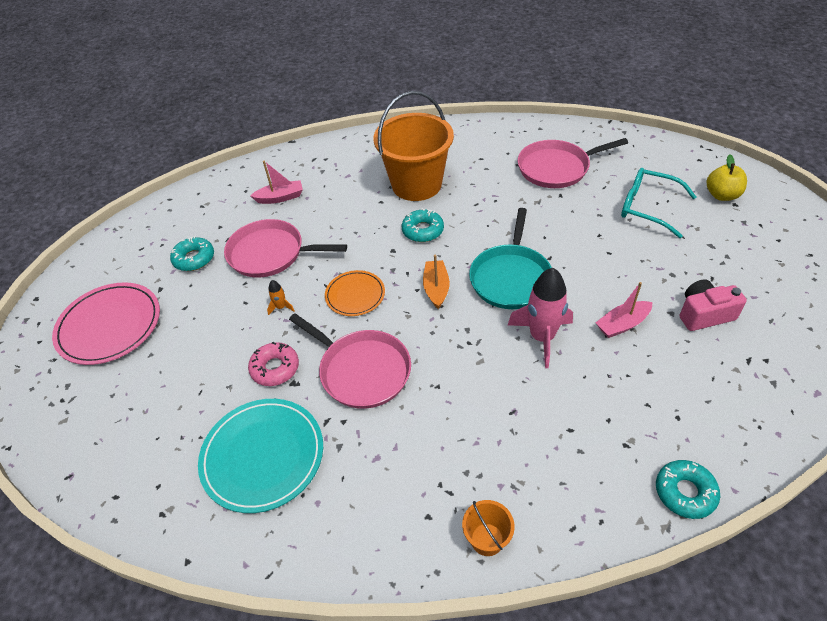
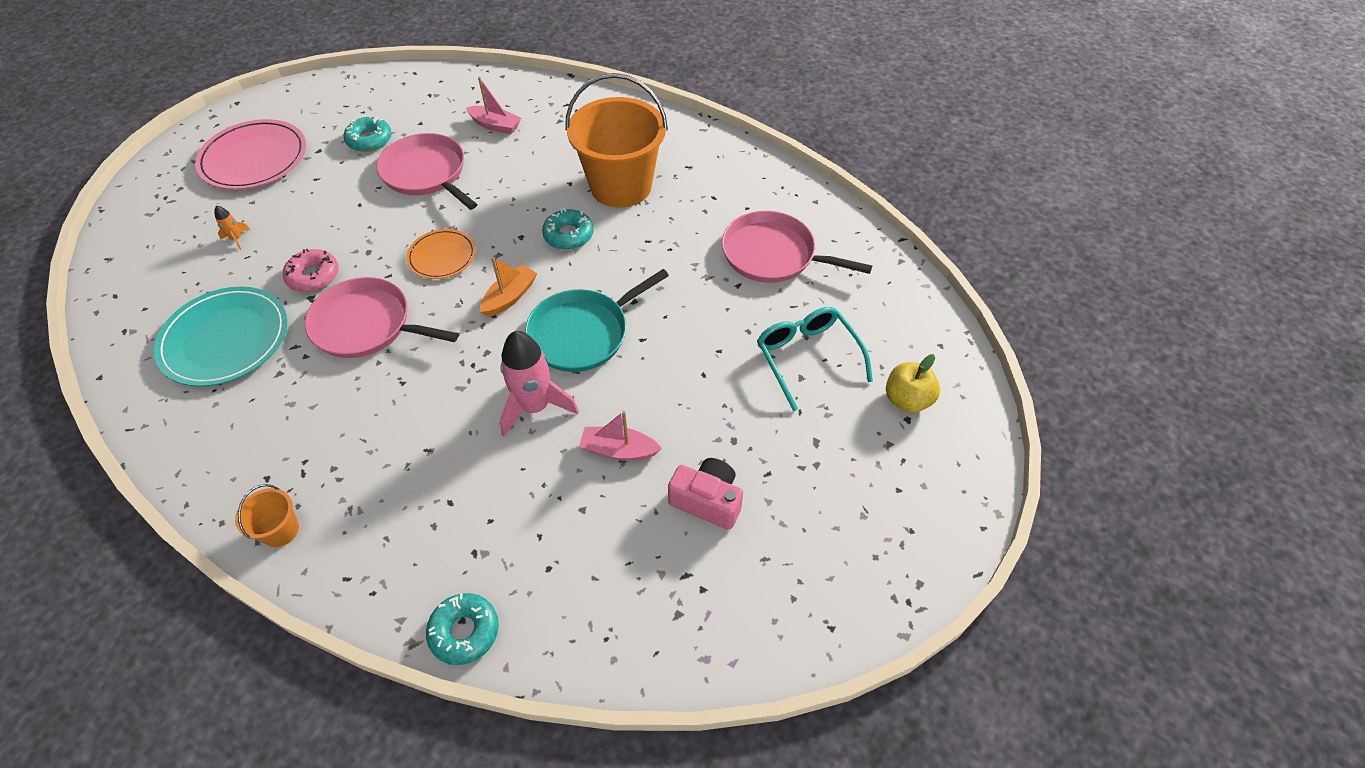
camera: 35 degrees right, 5 degrees up
(281, 307) = (378, 227): orange rocket -> orange rocket (237, 239)
(362, 370) = (367, 325): pink pan -> pink pan turned 120 degrees clockwise

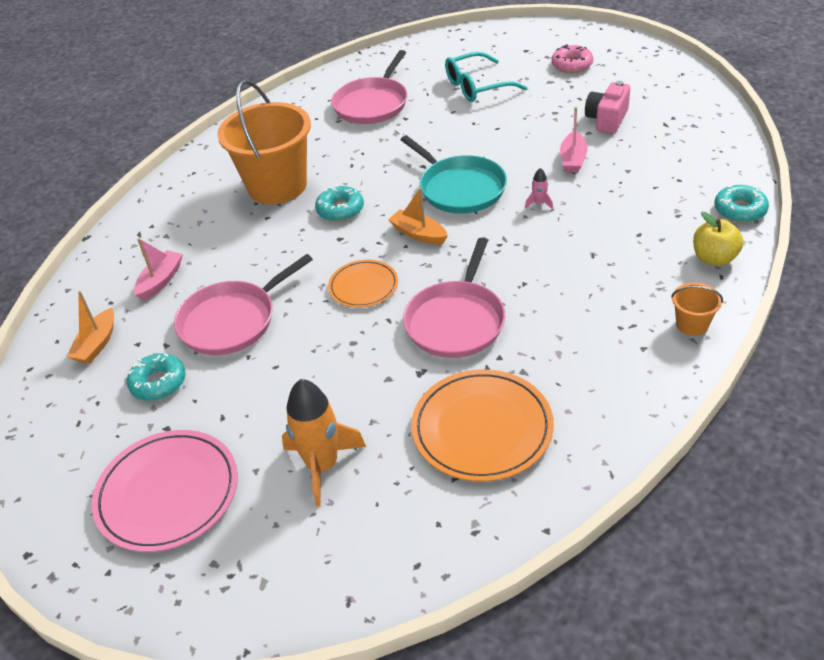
camera: 85 degrees left, 10 degrees down
(225, 339) = (482, 428): turquoise plate -> orange plate
(237, 239) = (322, 466): orange rocket -> orange rocket, size x2.32
(313, 276) = (388, 378): pink donut -> pink donut (572, 65)
(428, 101) = (97, 344): none -> orange boat
(535, 406) = (539, 204): pink rocket -> pink rocket, size x0.43
(907, 400) = (510, 50): yellow apple -> yellow apple (714, 258)

